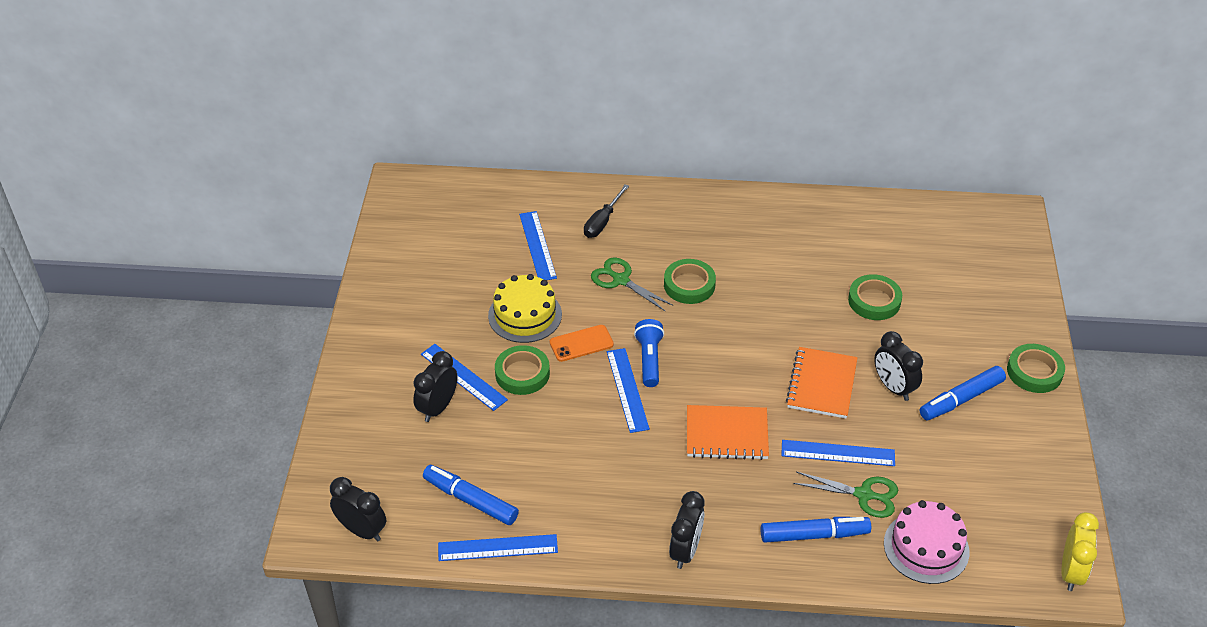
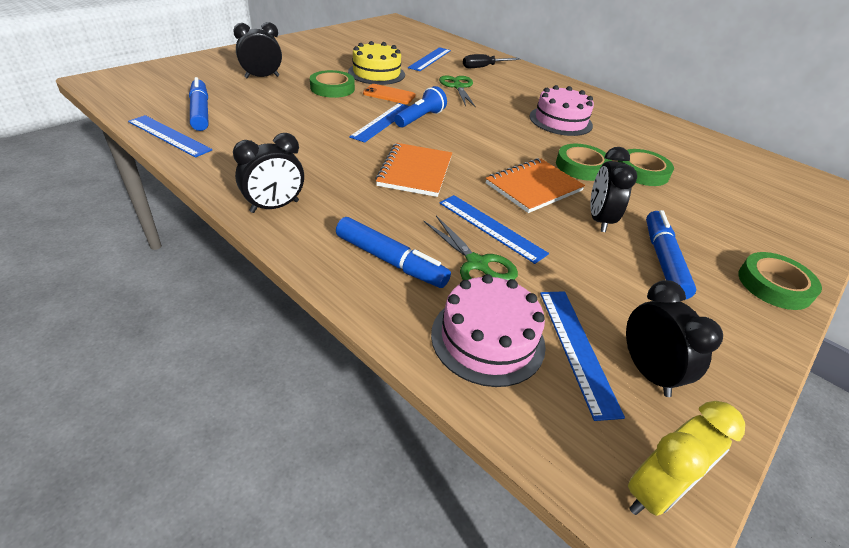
camera: 35 degrees right, 5 degrees down
(362, 530) = (124, 92): black clock -> black clock (647, 371)
(463, 377) = (299, 75): blue ruler -> blue ruler (577, 349)
(689, 285) = (501, 106): green tape -> green tape (581, 166)
(726, 434) = (415, 171): orange notebook -> orange notebook turned 60 degrees clockwise
(756, 270) = (560, 121): none -> pink cake
(961, 399) = (663, 260): blue marker -> blue marker turned 90 degrees clockwise

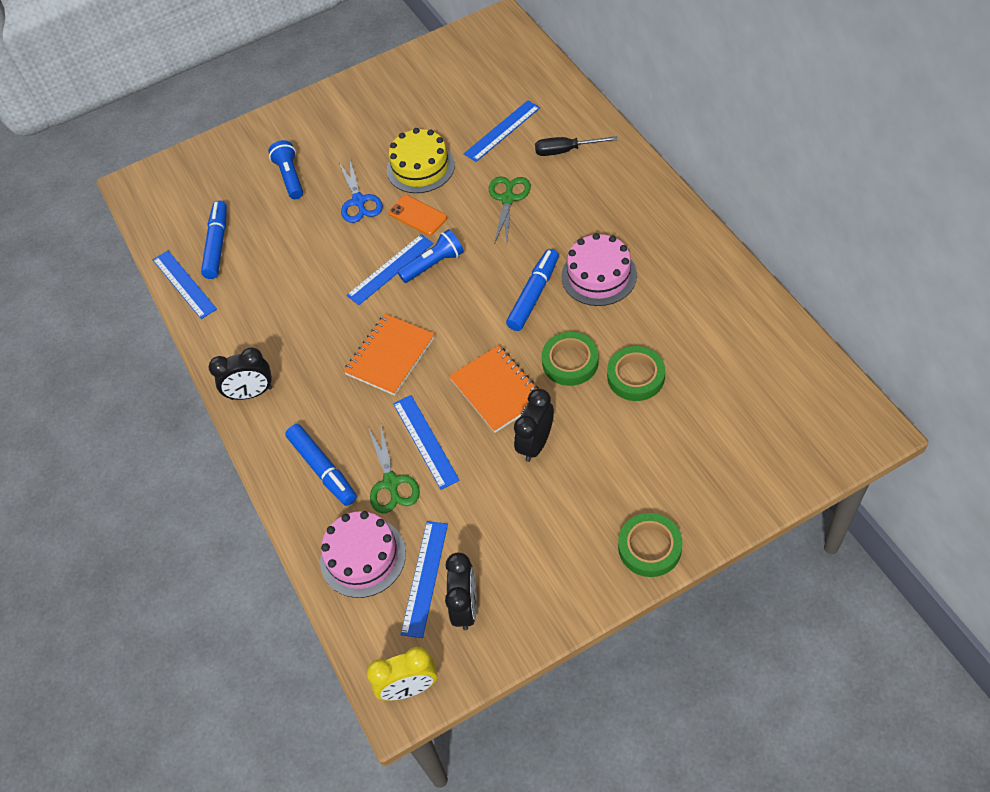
camera: 30 degrees right, 15 degrees up
(262, 77) = (290, 177): black clock -> blue flashlight
(332, 88) = (359, 201): green tape -> blue scissors
(533, 187) = (497, 390): orange notebook -> orange notebook turned 75 degrees clockwise
(663, 260) = (562, 503): blue marker -> blue marker (534, 295)

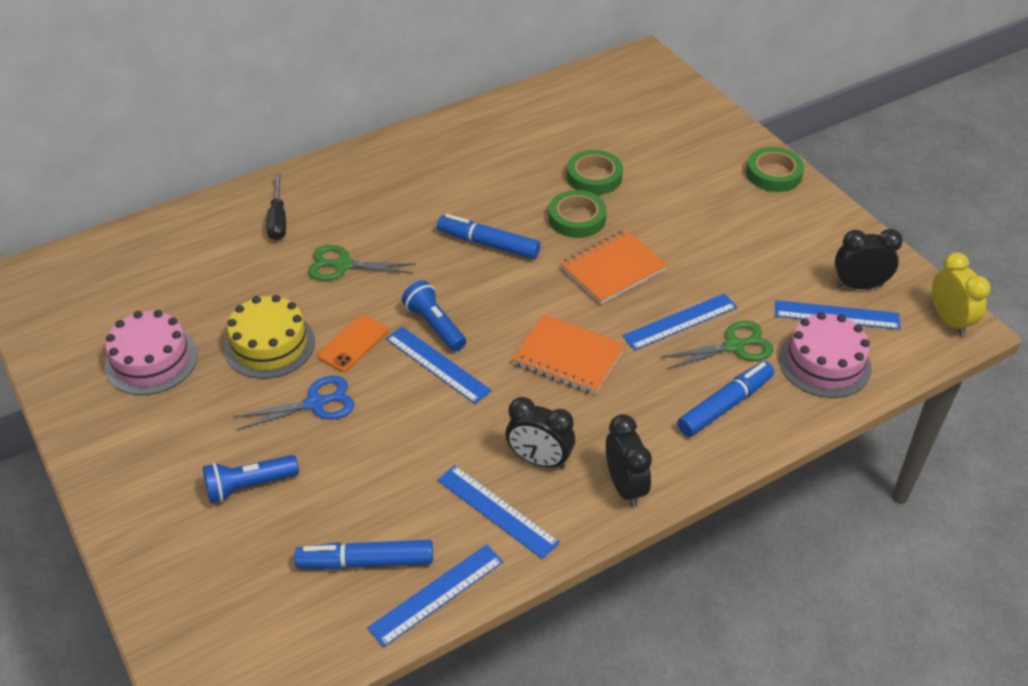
camera: 100 degrees left, 10 degrees down
(502, 131) = (227, 272): blue ruler -> blue ruler (497, 511)
(536, 444) = (675, 241): black clock -> black clock (539, 460)
(599, 275) = (467, 198): pink cake -> pink cake (151, 360)

